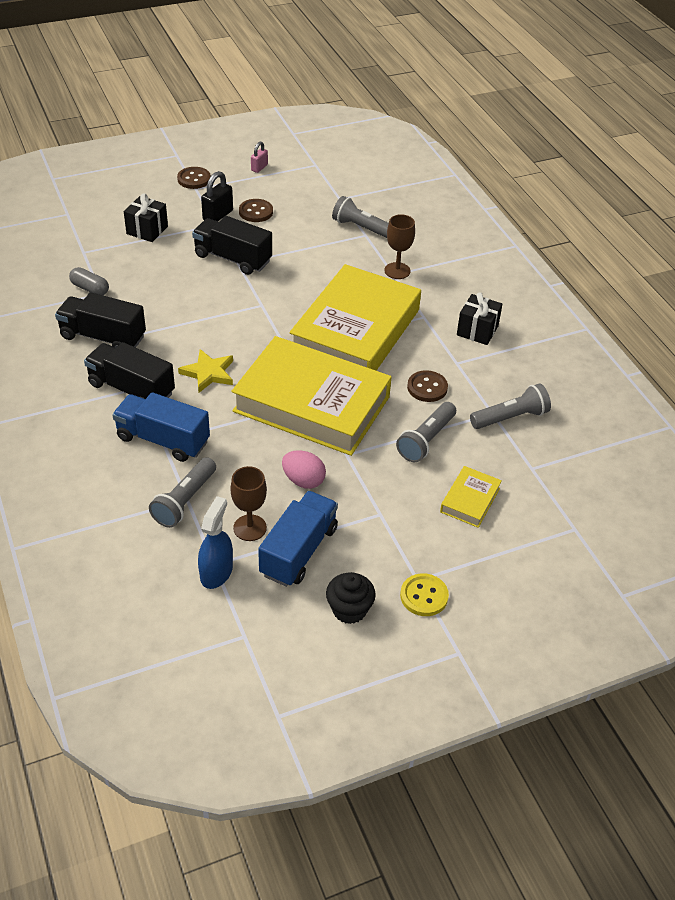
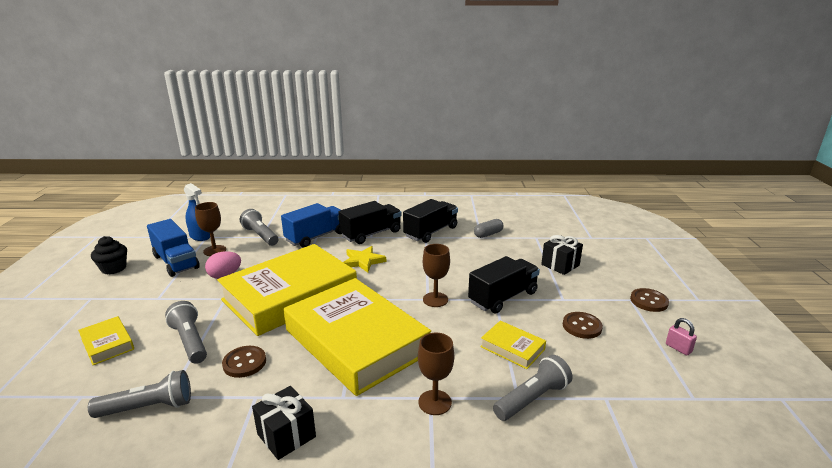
camera: 115 degrees right, 20 degrees down
(218, 215) = (578, 303): black padlock -> none
(260, 299) = (435, 299): none -> brown goblet
(309, 244) = (512, 348): none -> yellow book
(424, 596) = (76, 297): yellow button -> none
(510, 417) = (148, 407): grey flashlight -> grey flashlight turned 105 degrees counterclockwise

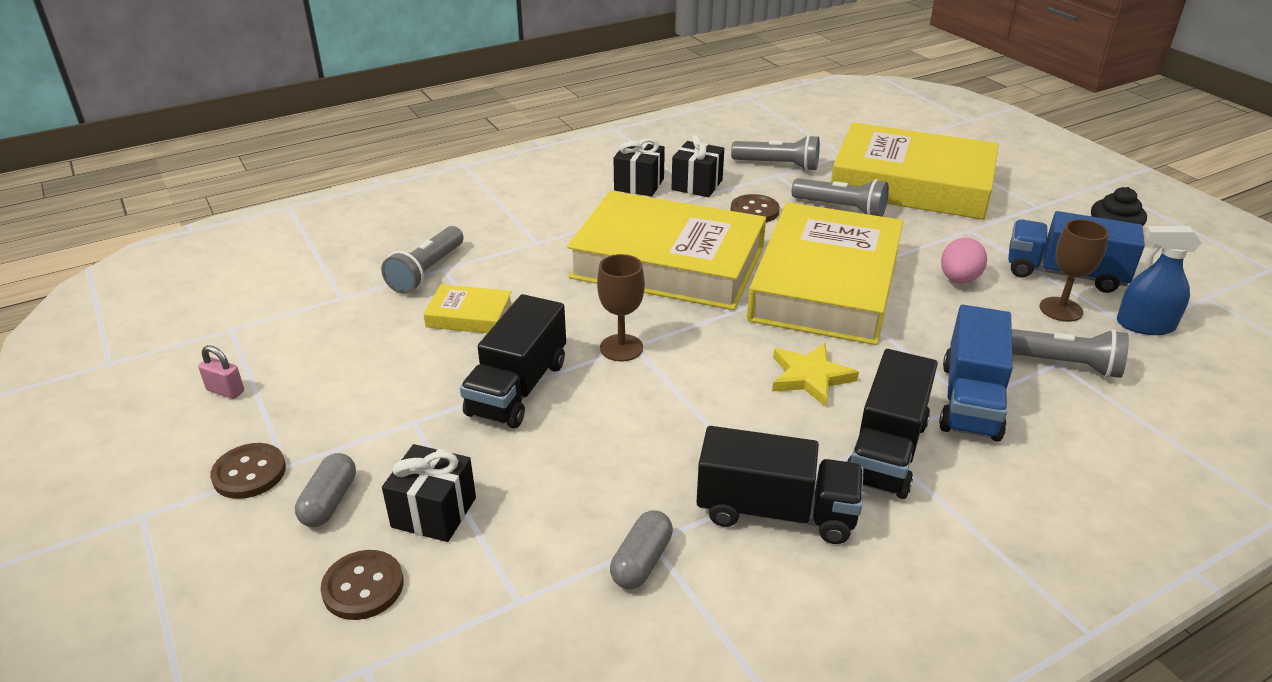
camera: 150 degrees right, 10 degrees up
(107, 344) = (911, 183): yellow book -> yellow book, size x2.42
(148, 407) = (778, 165): grey flashlight -> grey flashlight turned 120 degrees counterclockwise
(242, 411) = (697, 185): none -> black gift
(431, 232) = (776, 512): black truck -> black truck turned 90 degrees counterclockwise
(435, 402) = (529, 239): brown goblet -> none
(582, 326) = (375, 379): brown button -> brown button (363, 587)
(606, 280) = (329, 501): none -> grey capsule

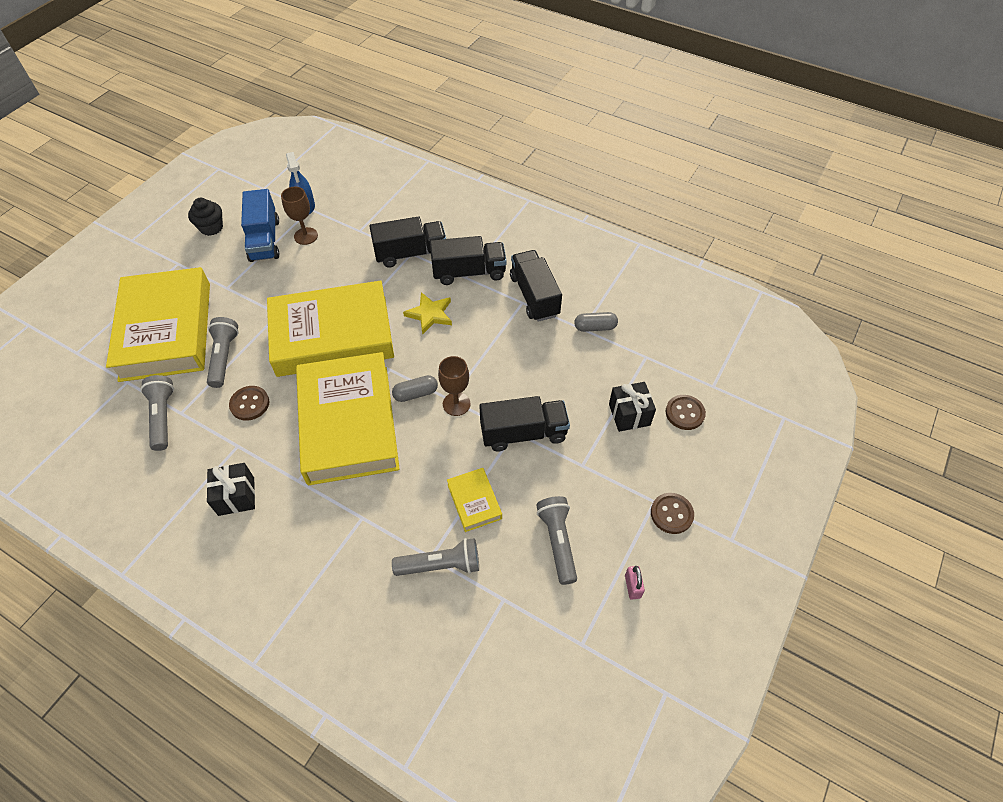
camera: 120 degrees left, 20 degrees up
(329, 501) = (657, 462): grey capsule -> grey capsule (415, 393)
(697, 185) = (221, 456): black gift -> none
(959, 280) = (294, 280): pink egg -> none
(970, 400) = (411, 253): blue truck -> black truck
(1061, 364) = (359, 229): grey flashlight -> grey flashlight (557, 542)

